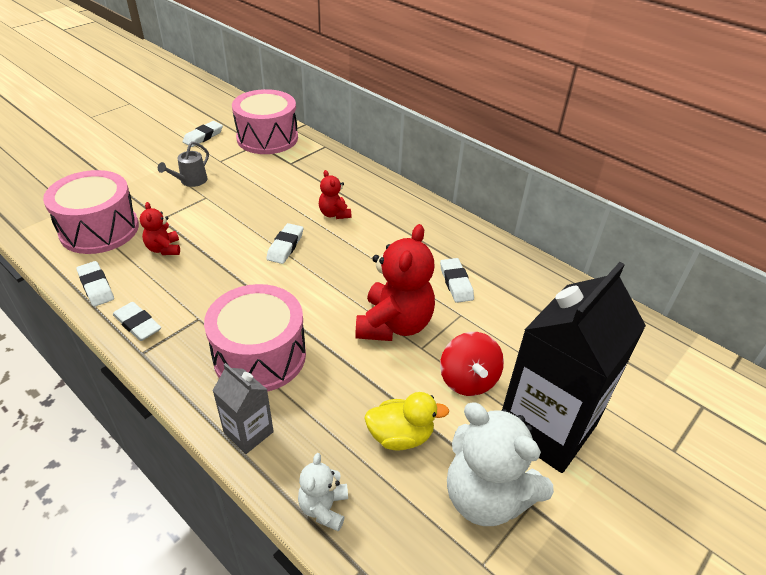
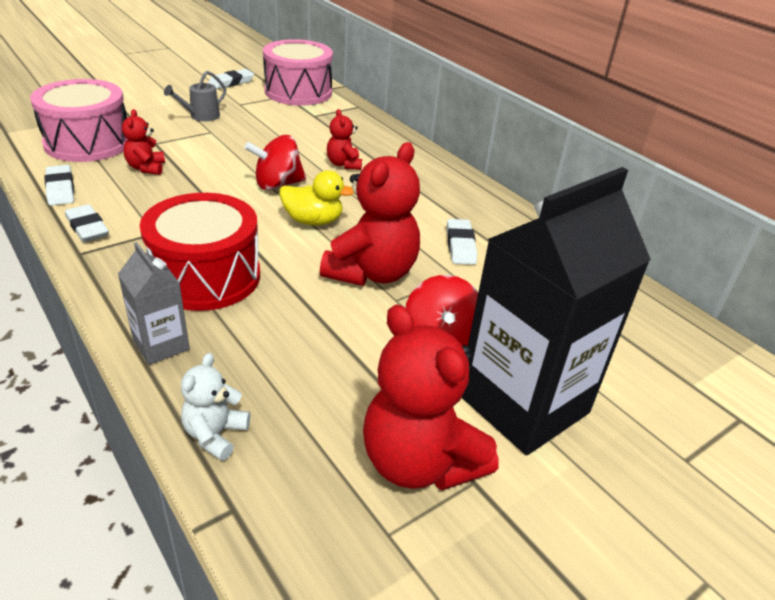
camera: 10 degrees right, 5 degrees down
(260, 356) = (206, 276): pink drum -> red drum
(285, 246) = (277, 184): white eraser -> red spinning top
(400, 436) = (337, 380): yellow duck -> yellow duck (313, 221)
(486, 496) = (419, 462): white teddy bear -> red teddy bear

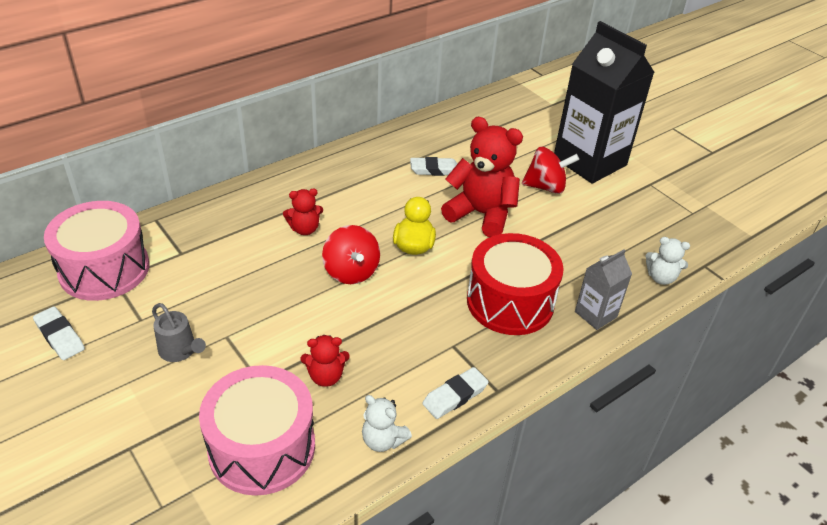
camera: 90 degrees left, 5 degrees up
(60, 189) = (383, 440): white eraser -> white teddy bear
(419, 462) = (646, 201): red teddy bear -> none

